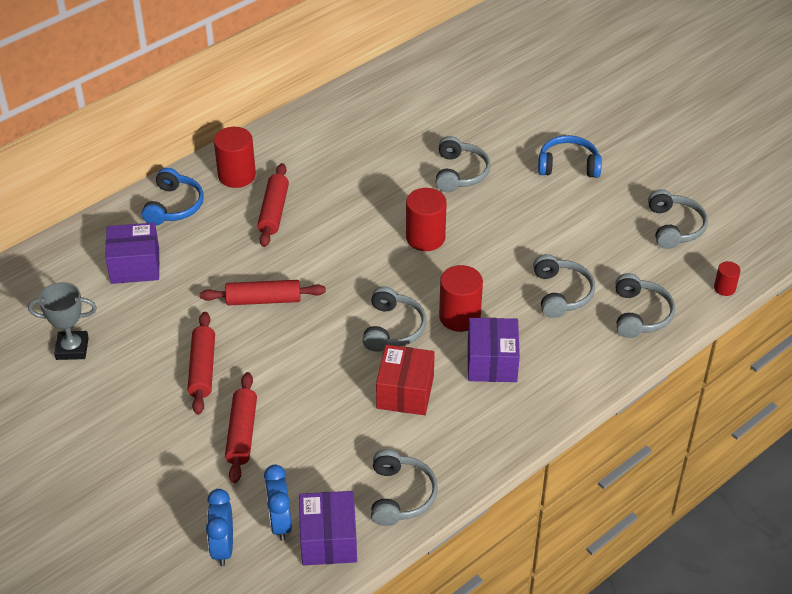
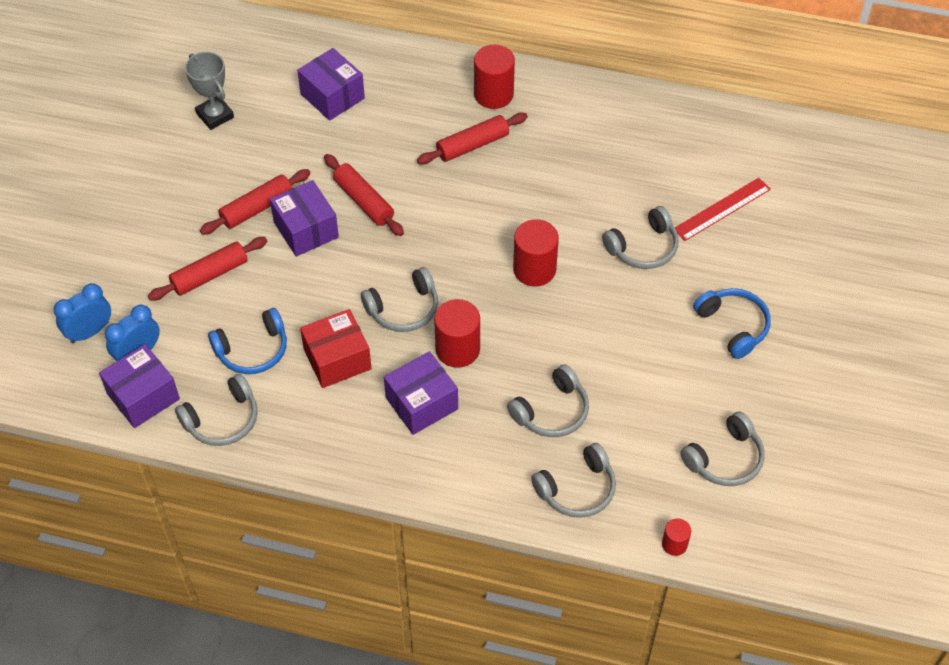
camera: 55 degrees right, 10 degrees up
(174, 206) = (420, 77): blue headphones -> blue headphones (253, 350)
(256, 349) = (306, 230): none -> purple box
(464, 118) = (722, 209): none -> red ruler

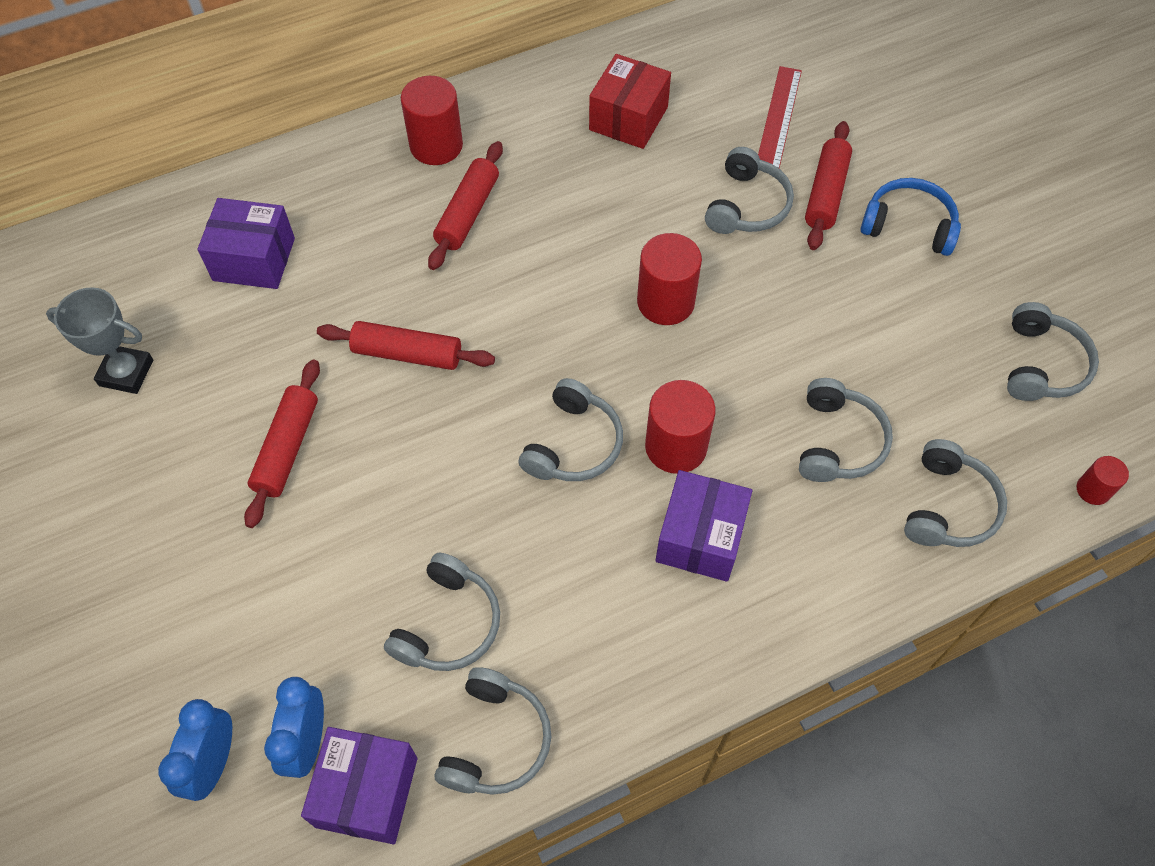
camera: 40 degrees left, 5 degrees up
(210, 275) = (305, 571): red rolling pin -> red rolling pin (826, 193)
(253, 350) = (448, 624): blue headphones -> grey headphones
(306, 230) = (372, 432): purple box -> none
(337, 359) = (558, 558): red box -> red box (628, 118)

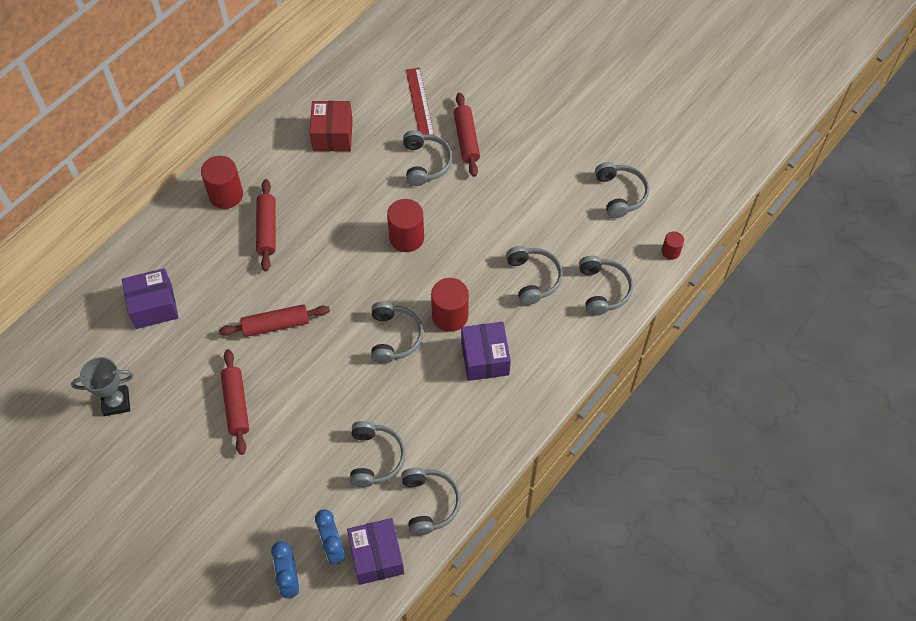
camera: 25 degrees left, 0 degrees up
(908, 225) = (519, 141): blue headphones -> none

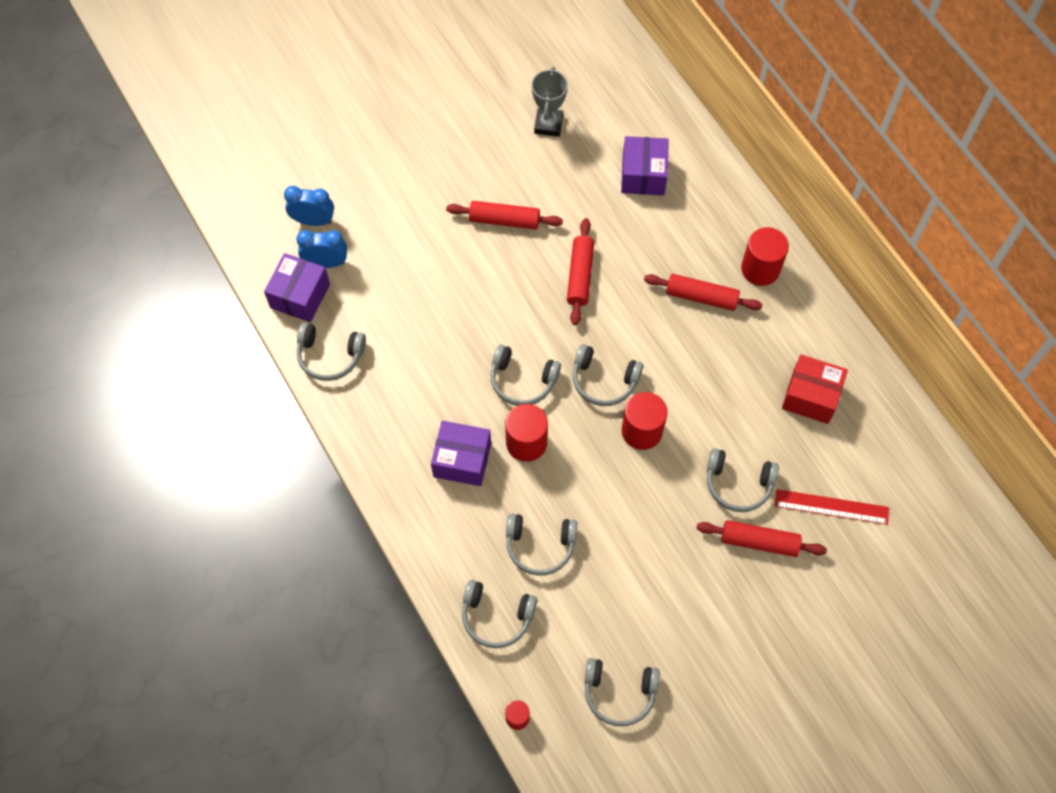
camera: 110 degrees right, 5 degrees up
(375, 458) = (397, 323): grey headphones -> grey headphones (604, 381)
(377, 556) = (300, 296): purple box -> purple box turned 75 degrees counterclockwise

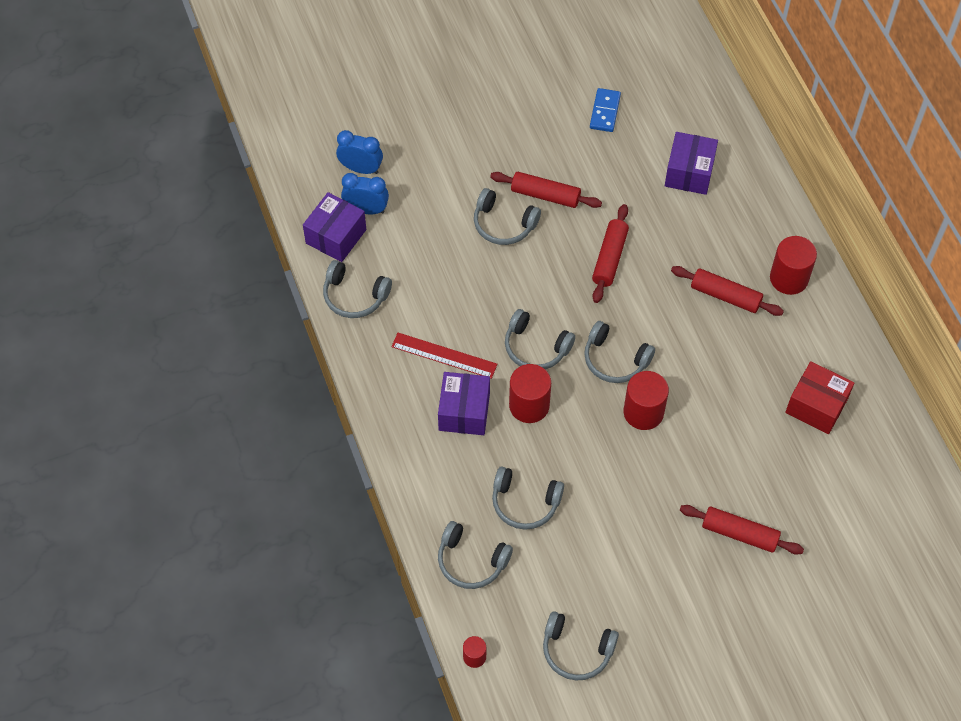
camera: 10 degrees right, 5 degrees down
(462, 460) = (464, 411): purple box -> purple box turned 75 degrees clockwise
(548, 124) = (604, 111): grey trophy -> blue domino
(738, 484) = (729, 476): grey headphones -> grey headphones (503, 224)
(831, 507) = (817, 512): red ruler -> red ruler (444, 355)

